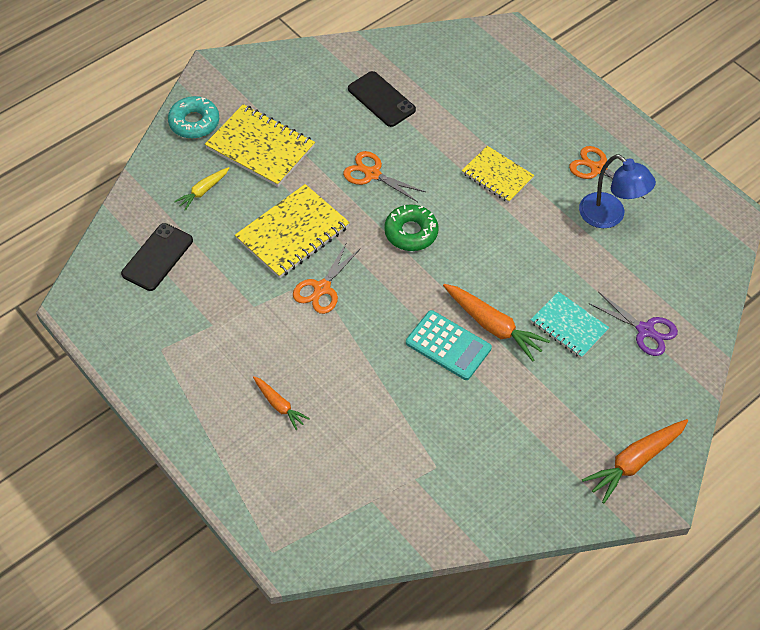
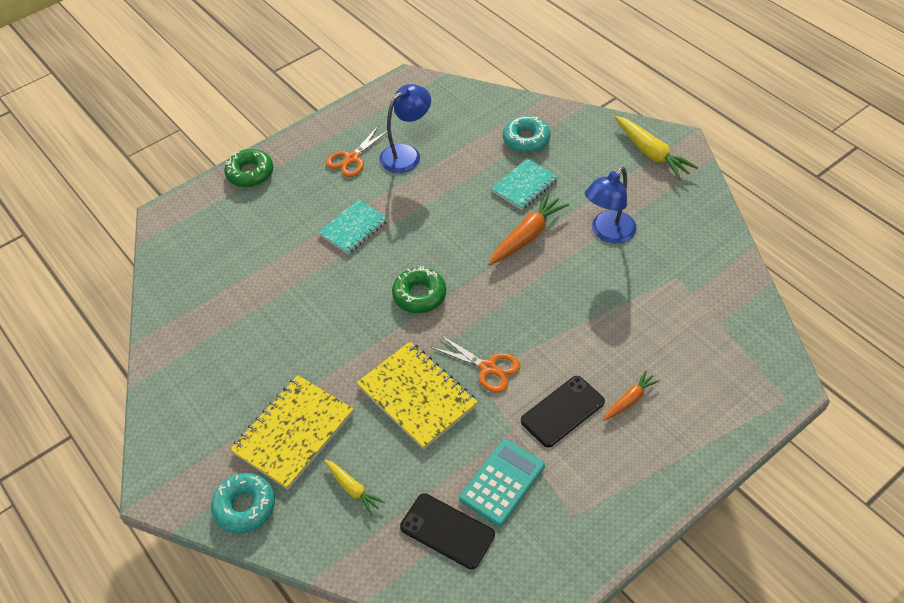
camera: 85 degrees left, 5 degrees down
(372, 174) = (342, 327): orange scissors -> none
(381, 99) = (239, 320): black phone -> black phone (562, 411)
(448, 345) = (550, 268): turquoise calculator -> turquoise calculator (502, 482)
(497, 176) = (353, 228): yellow notebook -> turquoise notebook
(500, 404) = (608, 233): none -> blue lamp
(568, 88) = (250, 173): none -> green donut
(635, 462) = (651, 153): orange carrot -> yellow carrot
(645, 330) = (526, 139): purple scissors -> turquoise donut

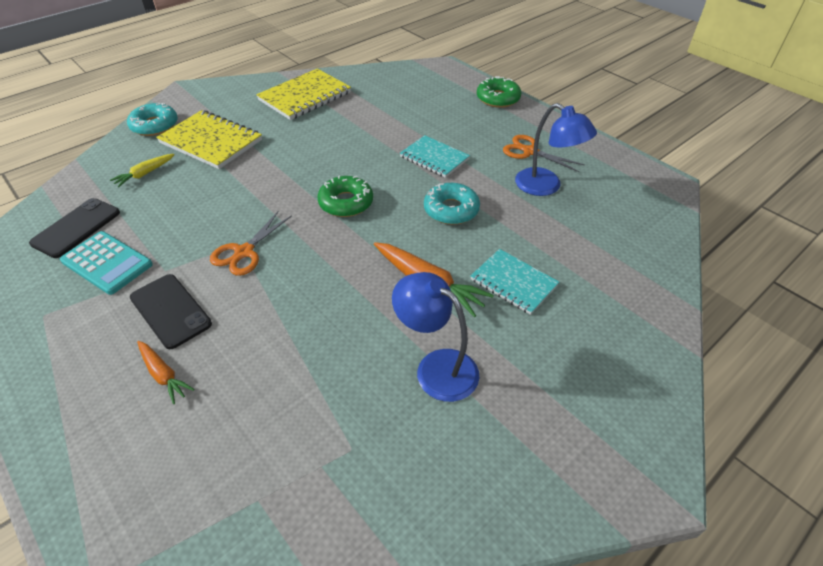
camera: 85 degrees right, 5 degrees down
(417, 396) = (224, 205): yellow notebook -> yellow notebook (305, 96)
(526, 139) = (599, 285): turquoise donut -> turquoise donut (451, 210)
(651, 153) = (613, 436): yellow carrot -> none

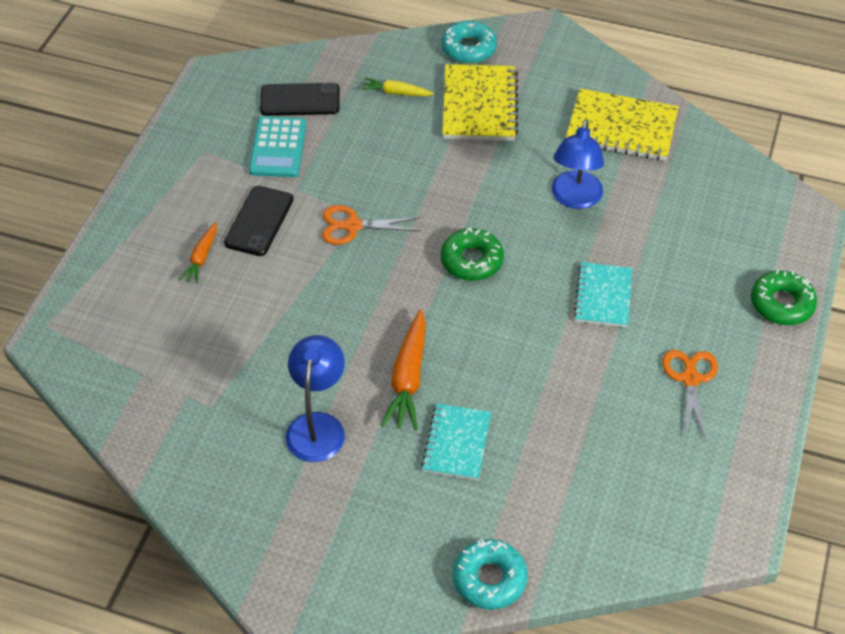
camera: 60 degrees right, 5 degrees up
(451, 210) = (526, 349): turquoise donut -> turquoise donut (489, 579)
(546, 186) = (633, 418): blue lamp -> blue lamp (575, 199)

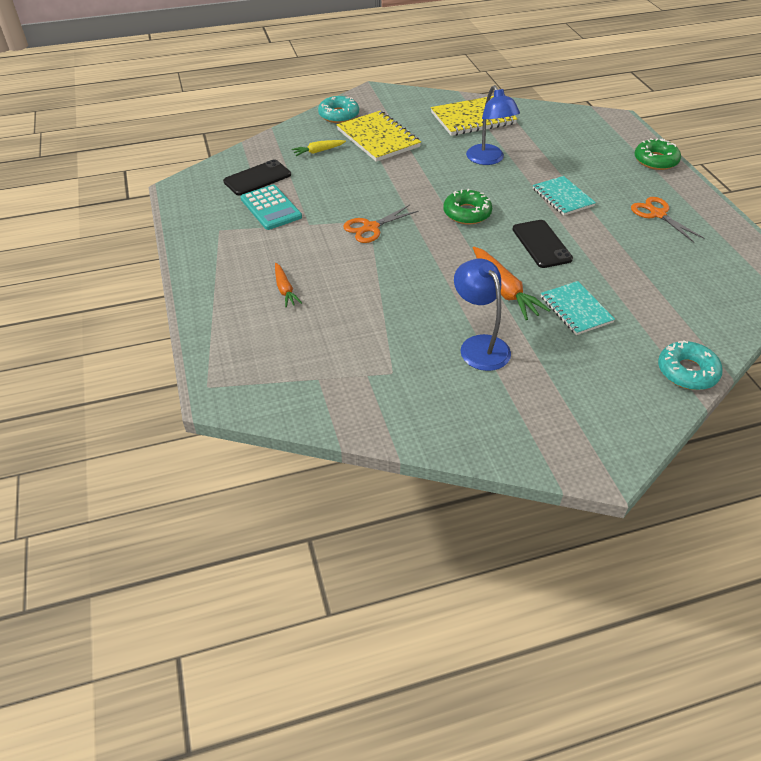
camera: 35 degrees left, 5 degrees down
(259, 221) = (303, 252): black phone -> black phone (541, 244)

